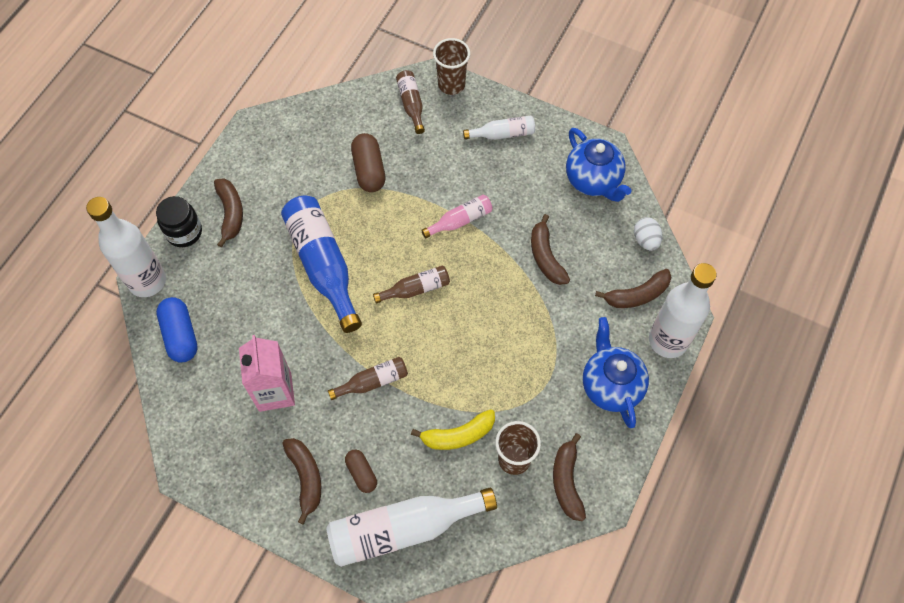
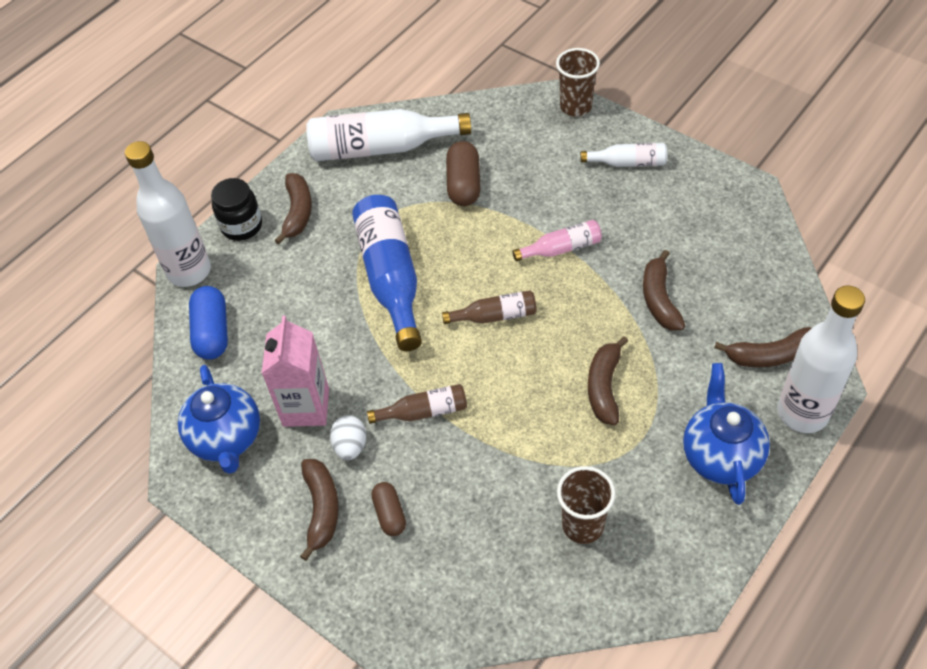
camera: 15 degrees right, 10 degrees down
(403, 529) = (429, 587): white bottle -> white bottle (381, 148)
(411, 104) = (525, 122): brown bottle -> none
(458, 435) = (517, 487): yellow banana -> none
(567, 481) = (646, 562): brown banana -> brown banana (604, 387)
(593, 181) = (731, 223): blue teapot -> blue teapot (227, 439)
(645, 240) = (788, 295): white egg -> white egg (350, 446)

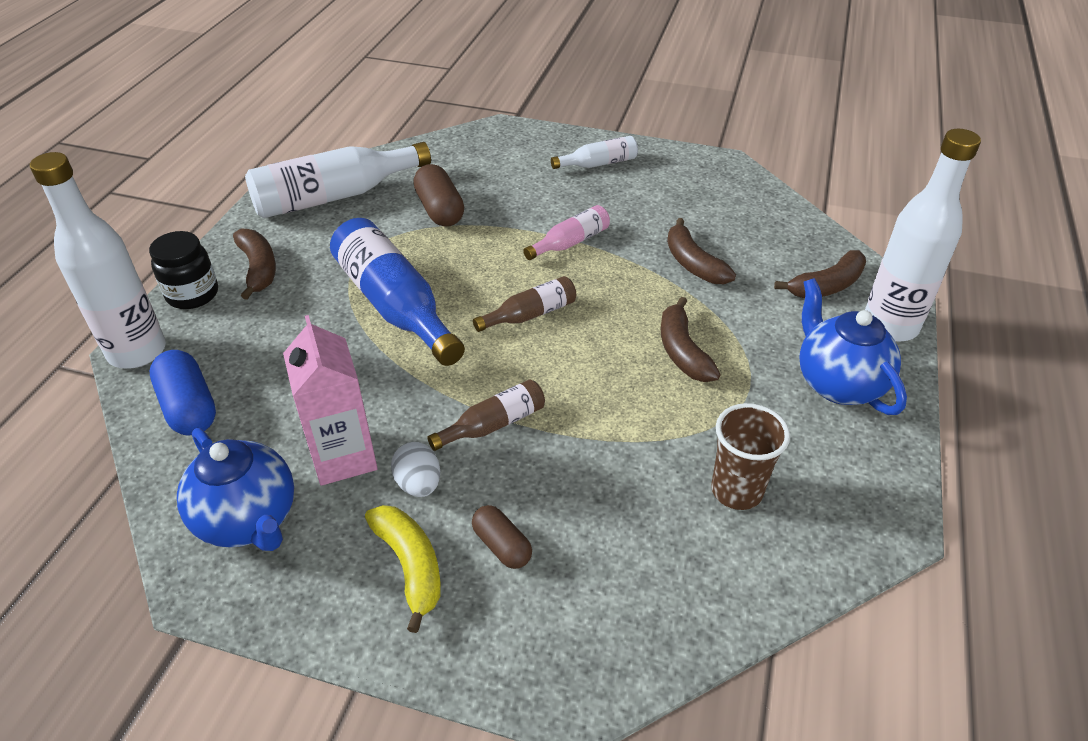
camera: 25 degrees left, 10 degrees down
(321, 509) = (410, 566): brown banana -> yellow banana
(576, 107) = (524, 131): brown cup -> none

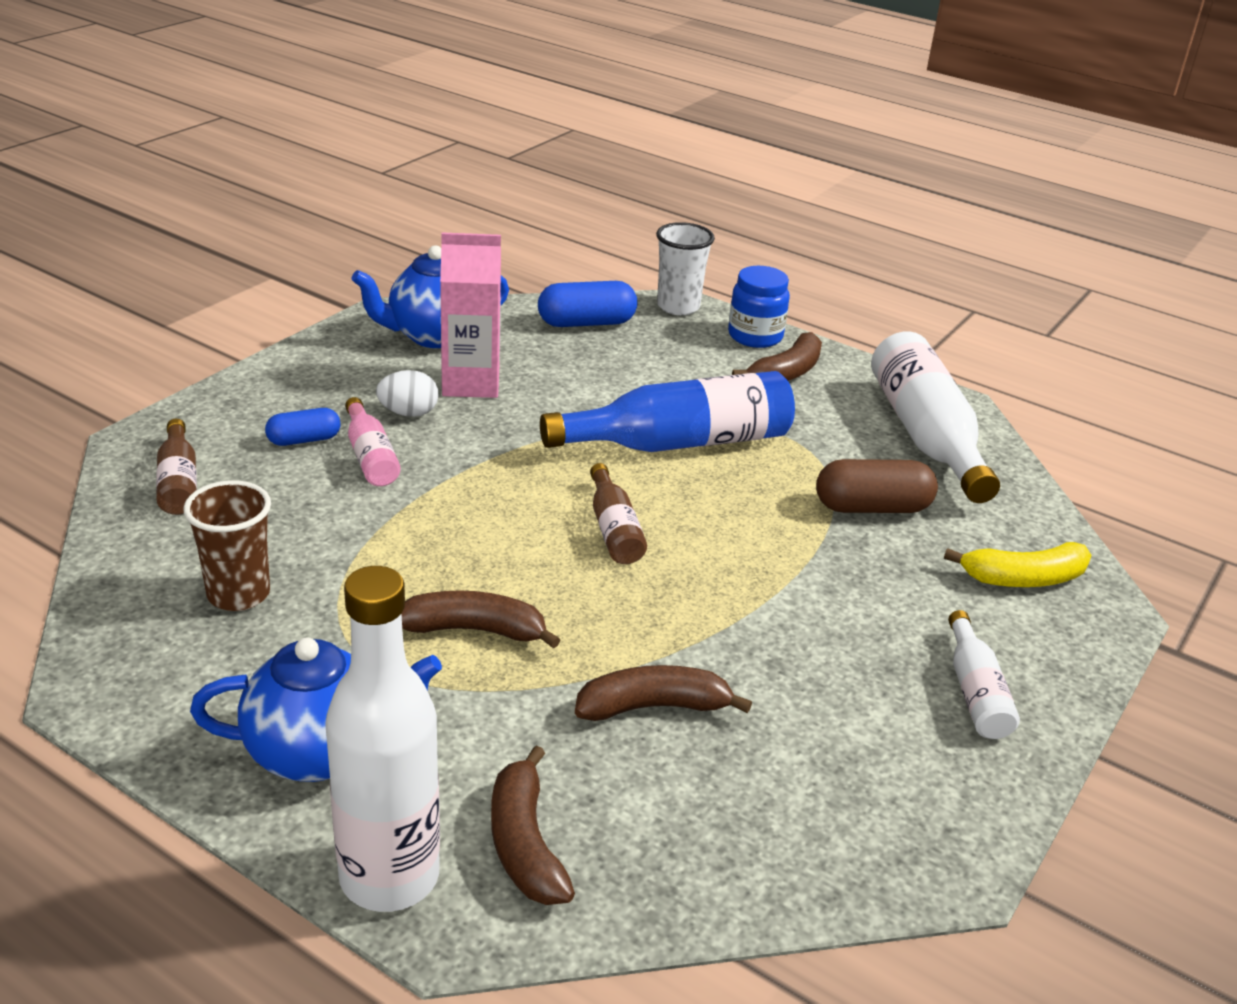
camera: 105 degrees right, 10 degrees down
(137, 352) = (678, 306): white bottle -> white cup
(192, 294) = (755, 336): black jar -> blue jar
(258, 269) = (786, 373): brown banana -> brown banana turned 45 degrees counterclockwise
(410, 566) = (324, 395): yellow banana -> yellow banana (1023, 578)
(493, 424) = (452, 466): brown bottle -> brown bottle (178, 482)
(502, 545) = (304, 440): brown capsule -> blue capsule
(570, 242) = (754, 600): pink bottle -> pink bottle (370, 456)

